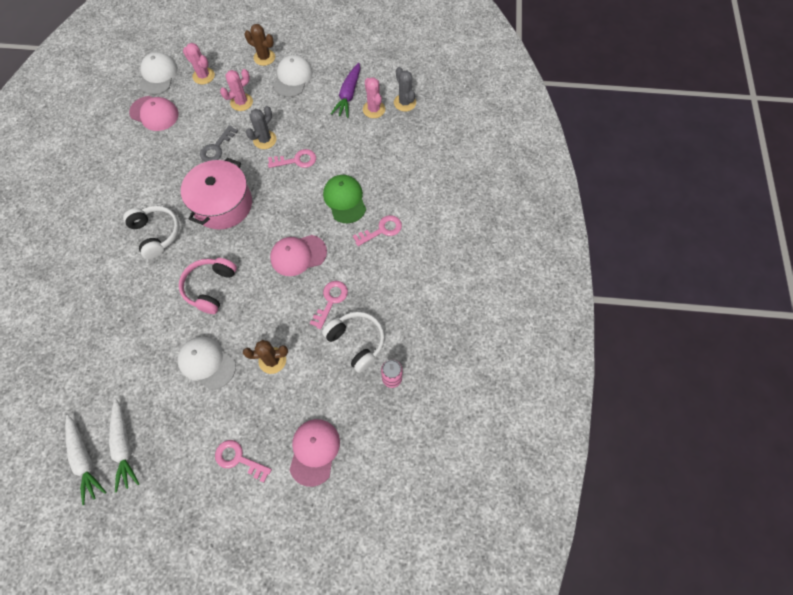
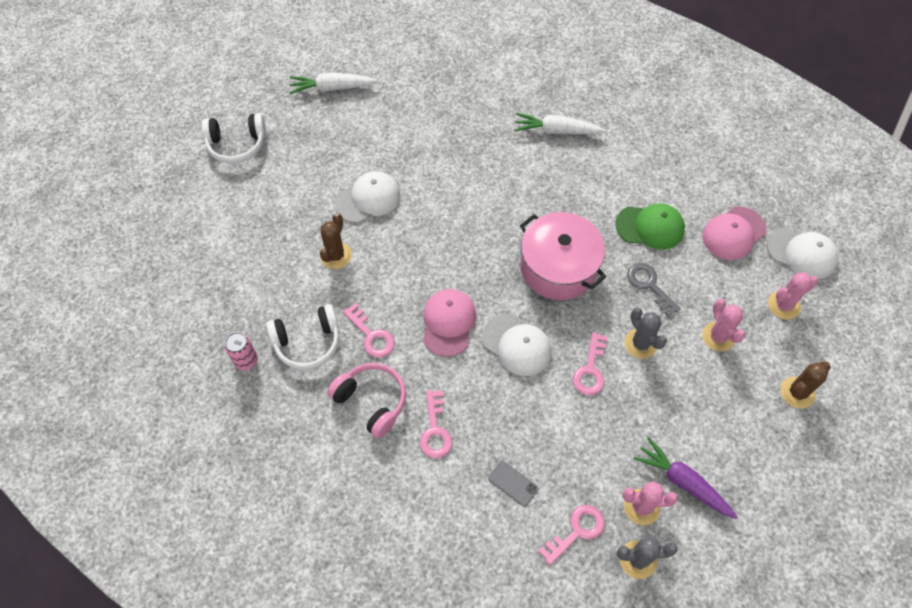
camera: 115 degrees right, 5 degrees down
(124, 446) = (326, 117): white carrot -> white carrot (557, 131)
(156, 234) = (547, 193): white headphones -> white headphones (237, 145)
(210, 287) = (452, 225): pink headphones -> pink headphones (371, 401)
(238, 459) = (256, 198): pink key -> pink key (576, 531)
(292, 78) = (743, 417): white cap -> white cap (517, 345)
(314, 451) = (221, 261): pink cap -> none
(345, 200) = (502, 404): green cap -> green cap (650, 227)
(394, 175) = (513, 483): none -> grey phone

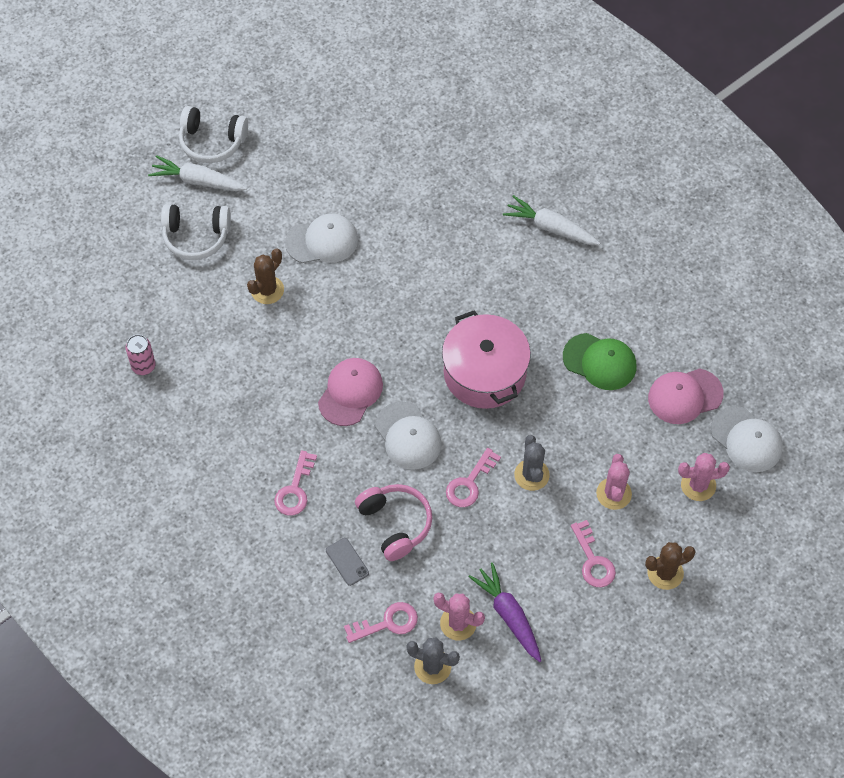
camera: 20 degrees right, 0 degrees up
(307, 342) = (207, 367): white headphones -> white headphones (196, 236)
(332, 88) = (333, 107): white carrot -> white carrot (198, 181)
(371, 335) = (271, 380): pink key -> pink key (593, 560)
(371, 401) = (246, 443): pink headphones -> pink headphones (395, 524)
(649, 285) = (569, 421): grey key -> none

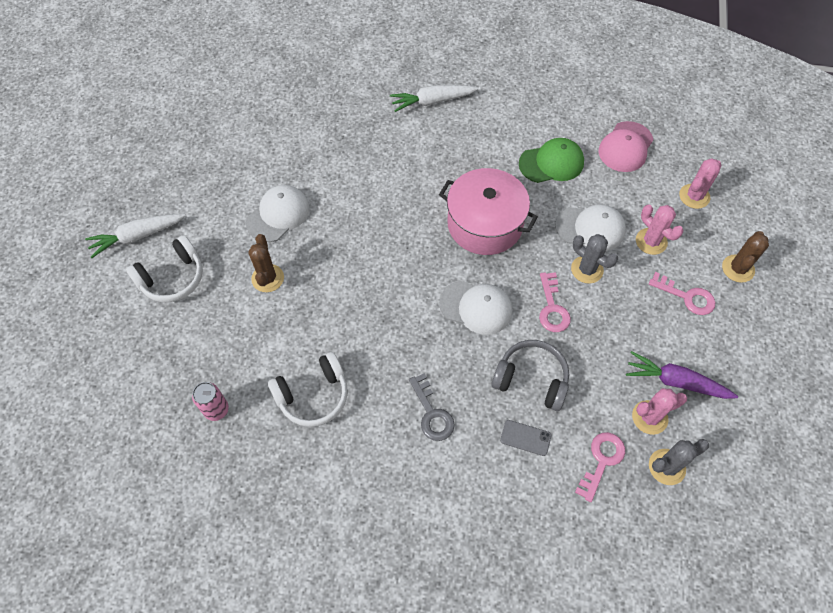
camera: 40 degrees left, 0 degrees up
(212, 142) = (124, 201): white headphones -> white headphones (313, 396)
(295, 489) = (432, 413): pink key -> grey key
(350, 392) = (403, 307): pink cap -> none
(395, 524) = (531, 379): pink headphones -> grey headphones
(746, 440) = (690, 147): white cap -> white cap (590, 228)

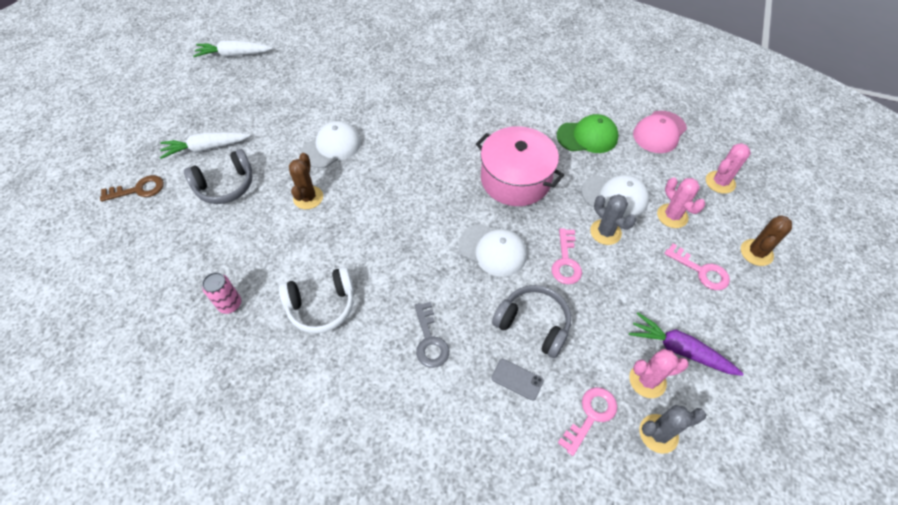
camera: 10 degrees right, 5 degrees down
(75, 297) = (138, 189): none -> brown key
(173, 278) = (226, 186): white headphones -> grey headphones
(432, 101) = (489, 74): white carrot -> white carrot (234, 55)

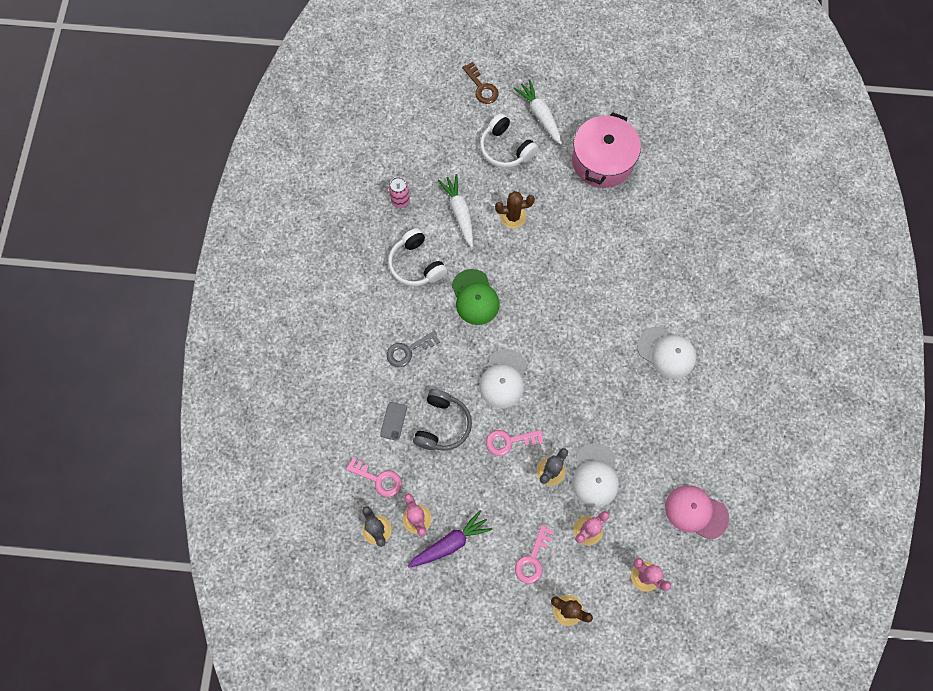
camera: 75 degrees right, 15 degrees up
(226, 186) = (505, 149): grey headphones -> white headphones
(234, 55) = (662, 84): white carrot -> white carrot (459, 213)
(332, 147) = (574, 214): white cap -> white cap (666, 352)
(515, 179) = (587, 382): pink pot -> pink pot (602, 161)
(587, 136) = (665, 440): green cap -> green cap (475, 297)
(680, 350) = (450, 543): purple carrot -> purple carrot turned 45 degrees clockwise

